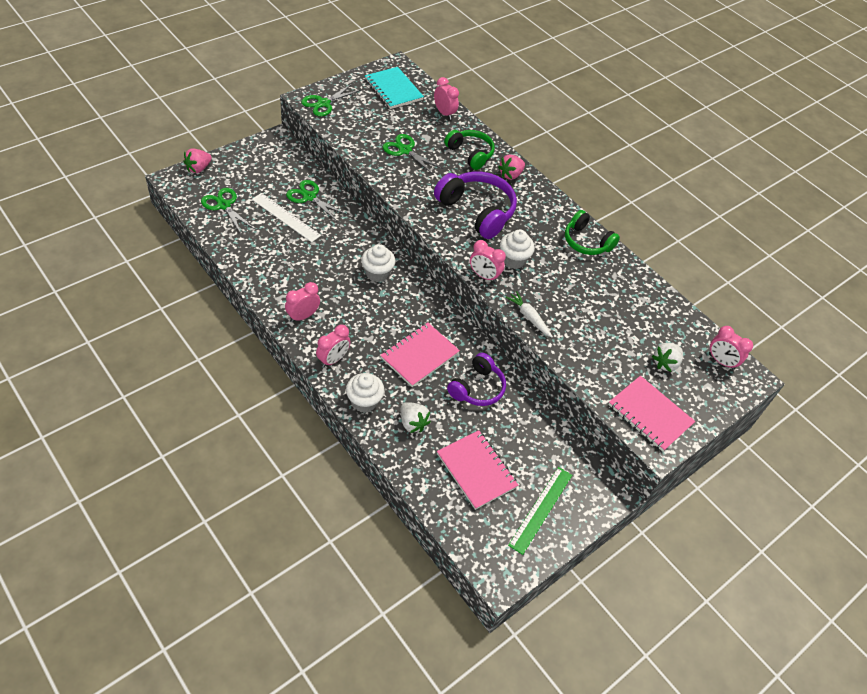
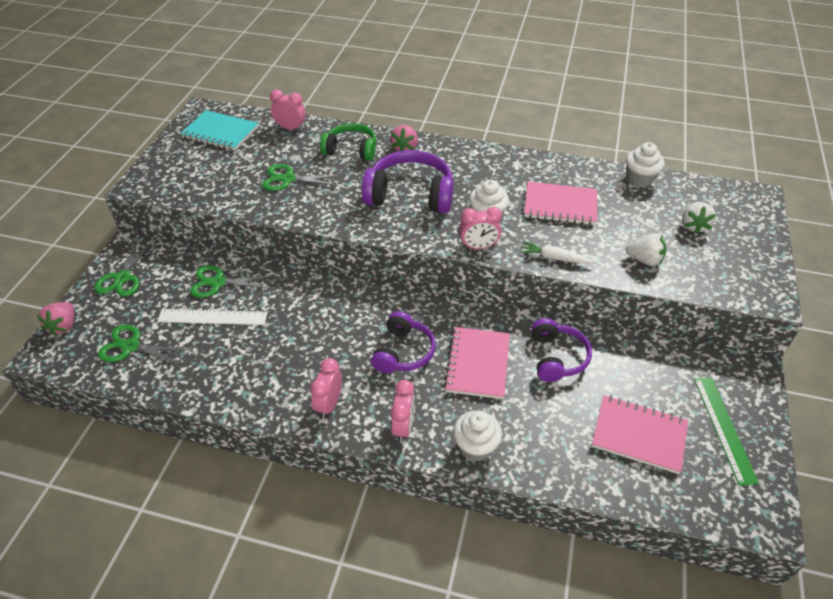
camera: 30 degrees left, 5 degrees down
(323, 103) = (161, 180): green scissors -> green scissors (123, 278)
(377, 273) = (359, 313): white cupcake -> white cupcake (639, 179)
(380, 316) = (403, 352): none -> purple headphones
(413, 423) = (539, 433): white strawberry -> white strawberry (644, 260)
(586, 242) = (526, 167): green headphones -> none
(649, 415) = (733, 276): pink notebook -> pink notebook (560, 205)
(721, 361) = (726, 198): pink clock -> none

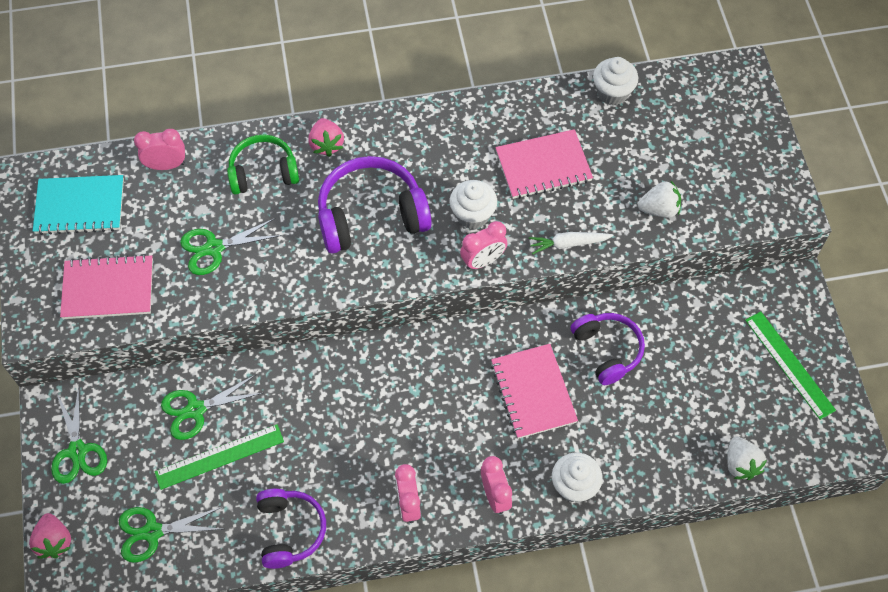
camera: 25 degrees left, 15 degrees up
(212, 317) = (219, 456): white ruler -> green ruler
(403, 352) = (451, 410): purple headphones -> purple headphones (289, 530)
(639, 435) = (717, 406): pink notebook -> pink notebook (108, 289)
(693, 226) = (691, 141): white strawberry -> white strawberry (740, 464)

